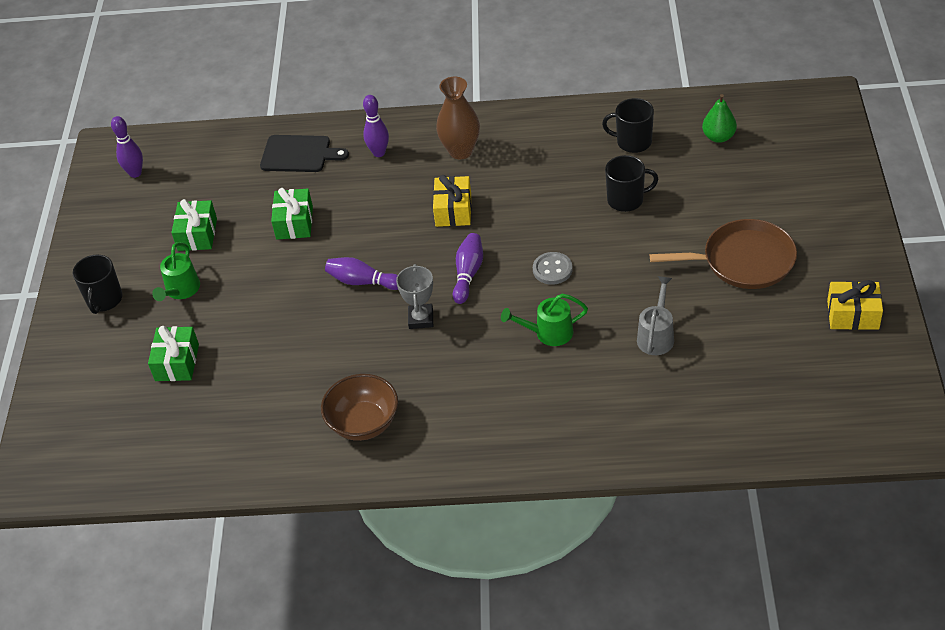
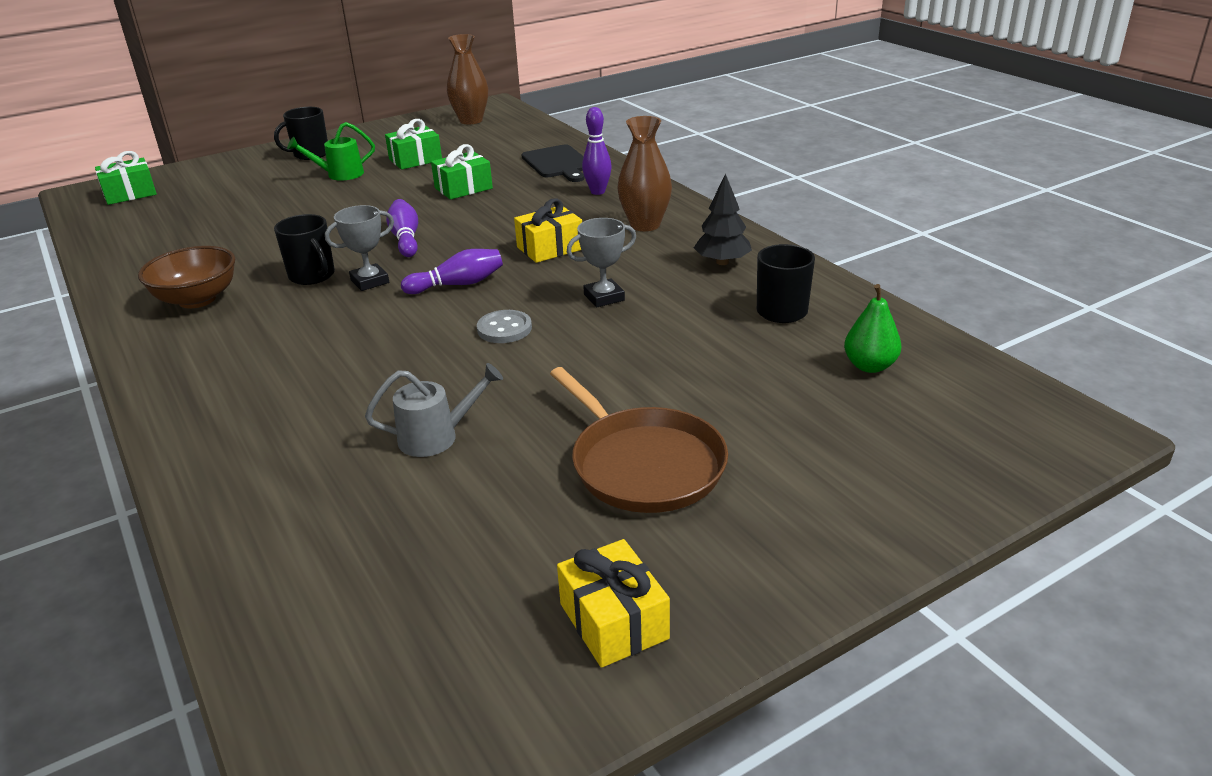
camera: 55 degrees right, 15 degrees down
(135, 173) = (471, 120): purple bowling pin -> brown vase
(177, 362) = (247, 199): green gift -> green gift (130, 194)
(548, 333) = (393, 359): green watering can -> none
(550, 139) = (722, 262): none -> black tree
(550, 210) = (604, 297): none -> grey trophy
(626, 200) = (672, 338): black mug -> black mug (312, 276)

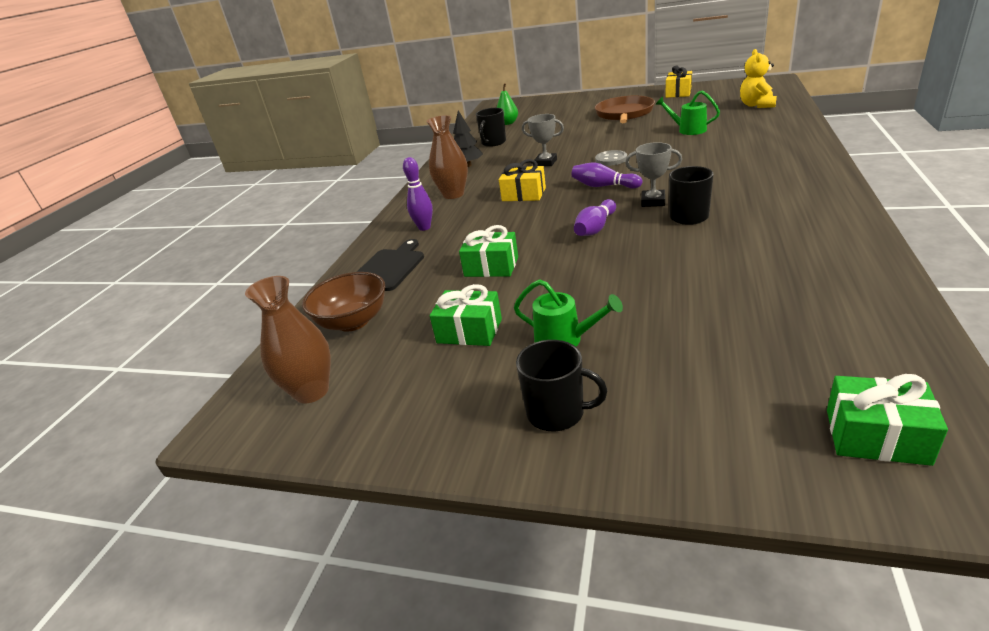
camera: 130 degrees left, 0 degrees up
(197, 299) = (788, 220): brown bowl -> brown bowl (353, 321)
(334, 587) = (757, 105): none -> yellow teddy bear
(437, 437) = (687, 130): grey watering can -> green watering can

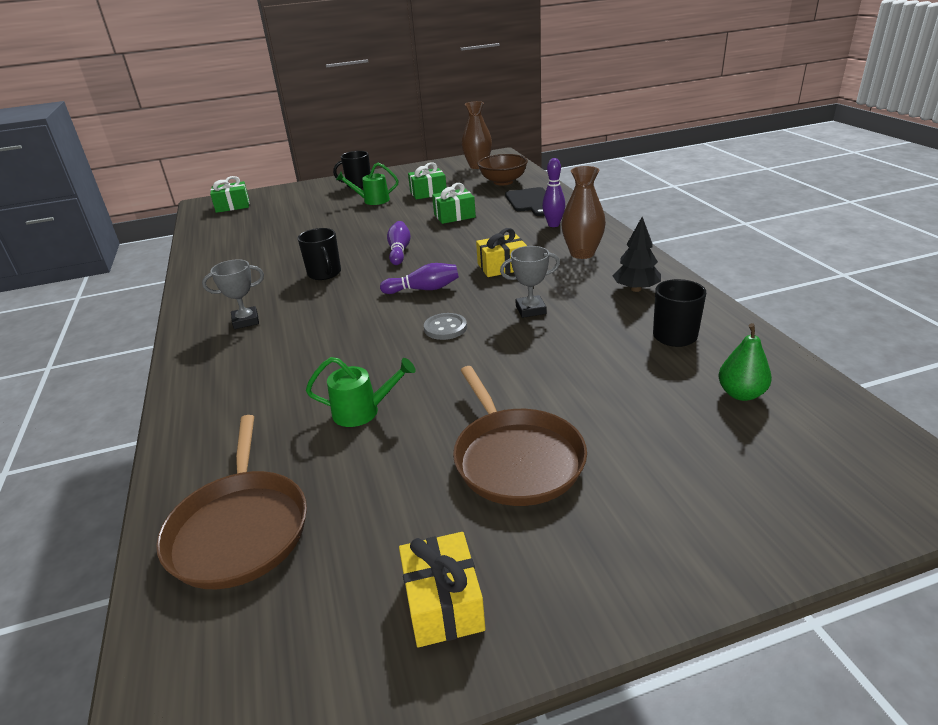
camera: 145 degrees right, 0 degrees up
(653, 201) = (362, 281): grey trophy -> grey trophy (246, 321)
(757, 105) = (240, 529): yellow teddy bear -> brown pan

